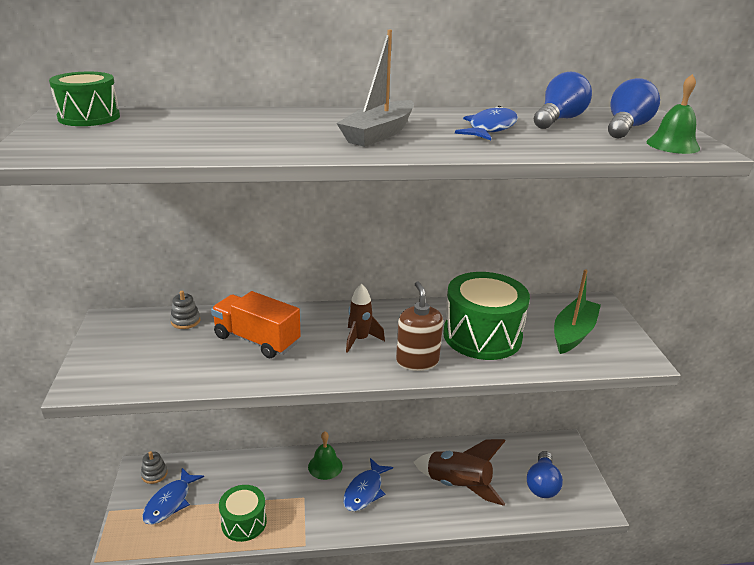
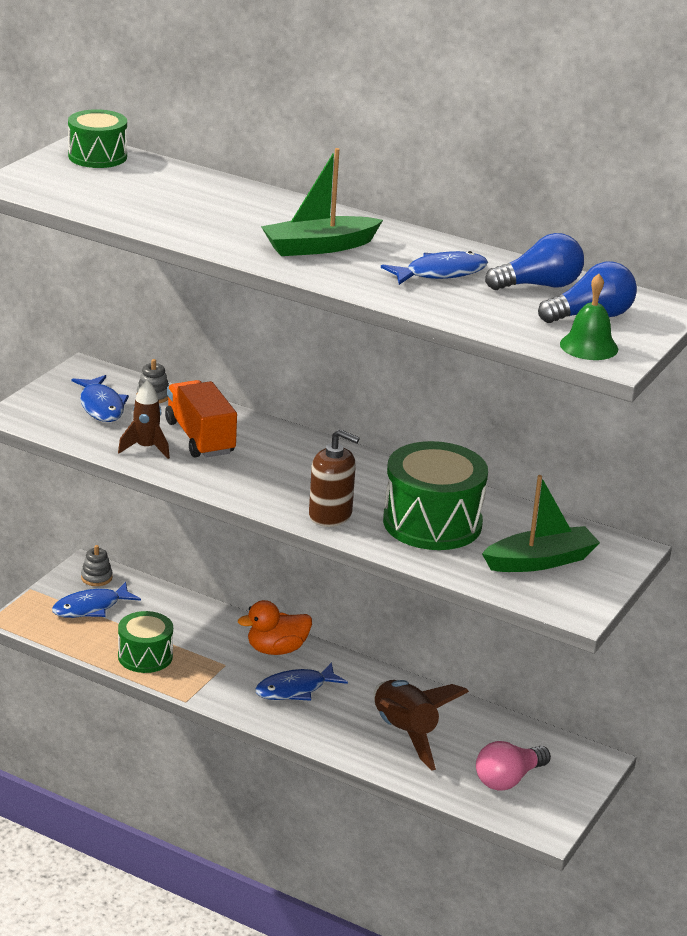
camera: 35 degrees right, 0 degrees up
(152, 346) = (101, 406): none -> blue fish
(325, 466) = (276, 649): green bell -> orange duck
(360, 340) = (299, 476): brown rocket -> brown rocket (146, 448)
(379, 134) = (318, 247): grey boat -> green boat
(417, 361) = (330, 515): brown soap dispenser -> brown soap dispenser turned 90 degrees clockwise
(542, 484) = (508, 779): blue light bulb -> pink light bulb

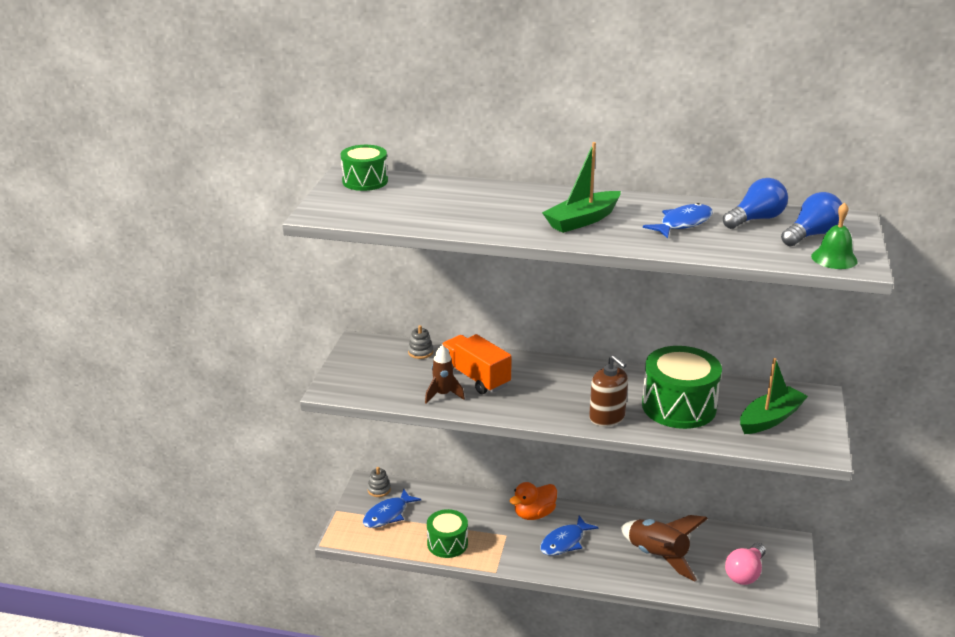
camera: 15 degrees left, 0 degrees up
(101, 406) = (389, 369): blue fish -> none
(330, 515) = (607, 417): brown soap dispenser -> brown soap dispenser turned 45 degrees clockwise

